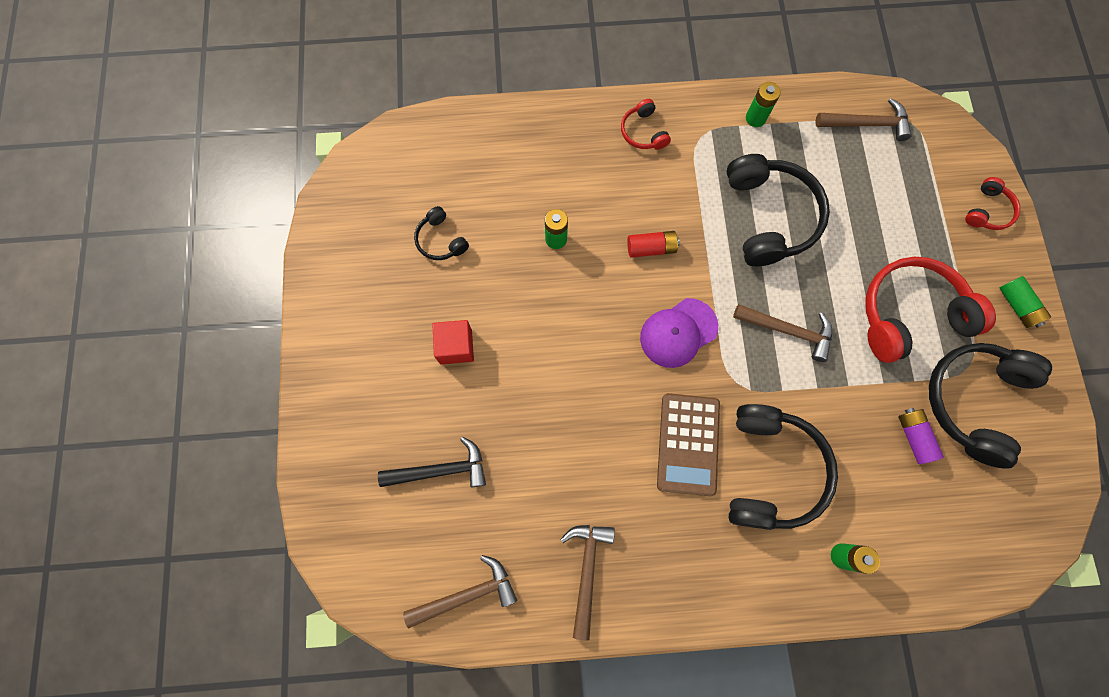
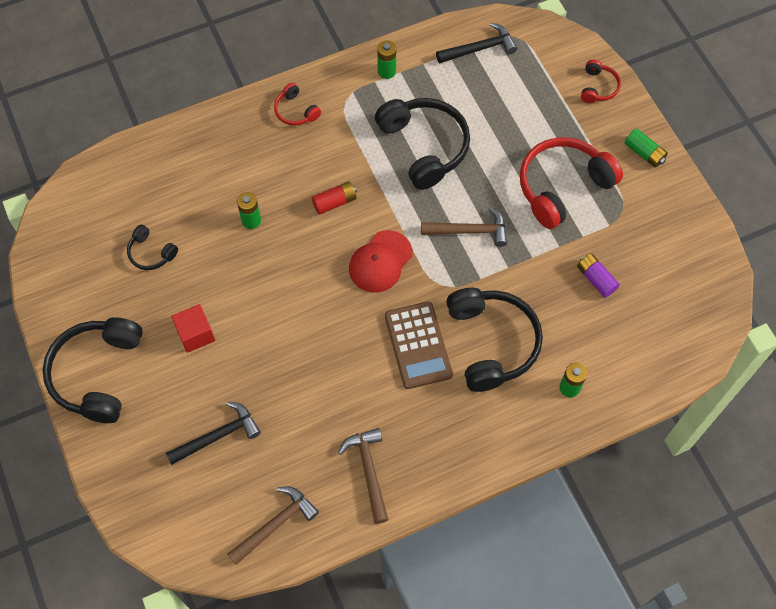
camera: 20 degrees left, 10 degrees down
(678, 333) = (380, 262): purple cap -> red cap
(866, 124) = (479, 49): brown hammer -> black hammer
(973, 401) = (633, 236): black headphones -> black headphones (97, 373)

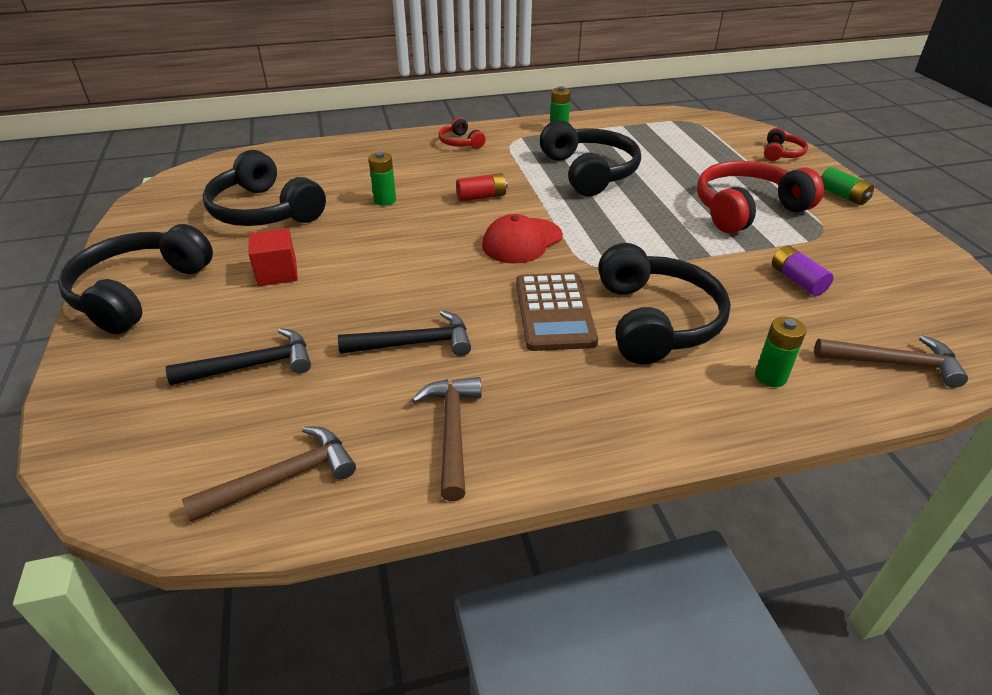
camera: 10 degrees right, 25 degrees down
(151, 253) = (264, 211): black headphones -> black headphones, size x2.07
(469, 231) = (633, 229): brown hammer -> brown hammer (893, 363)
(479, 49) = (654, 125): black hammer -> black hammer (414, 343)

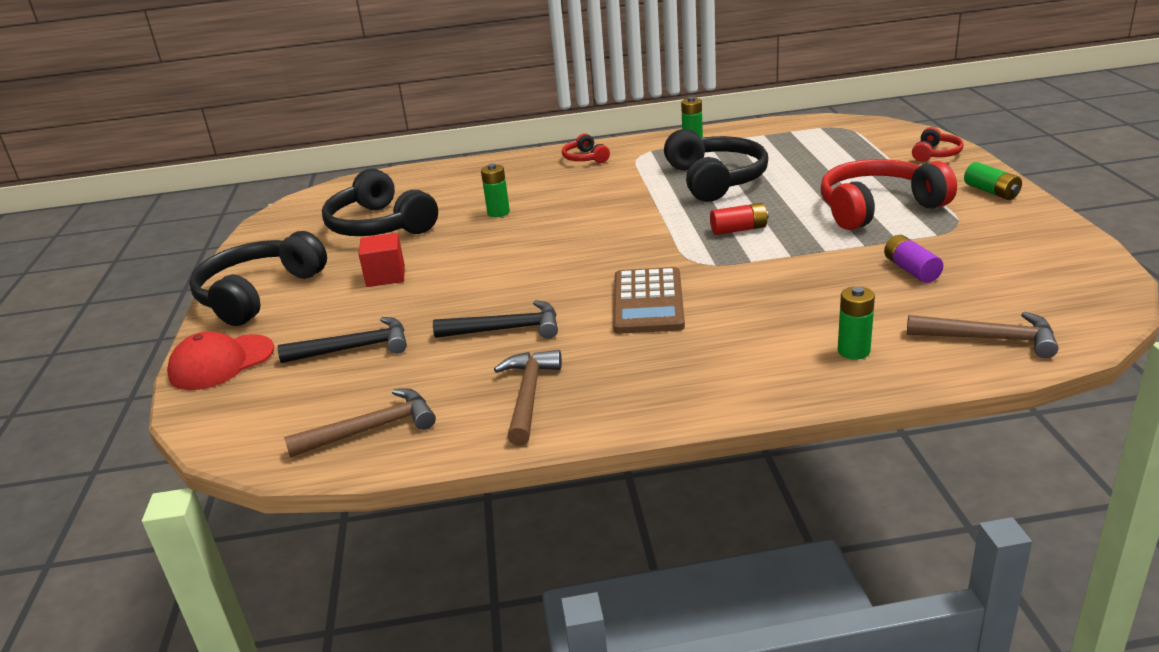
camera: 10 degrees right, 10 degrees down
(481, 197) = (596, 206): red battery -> red battery (739, 229)
(522, 241) = (629, 243): red cap -> red cap (221, 363)
(656, 320) = (749, 307): black headphones -> none

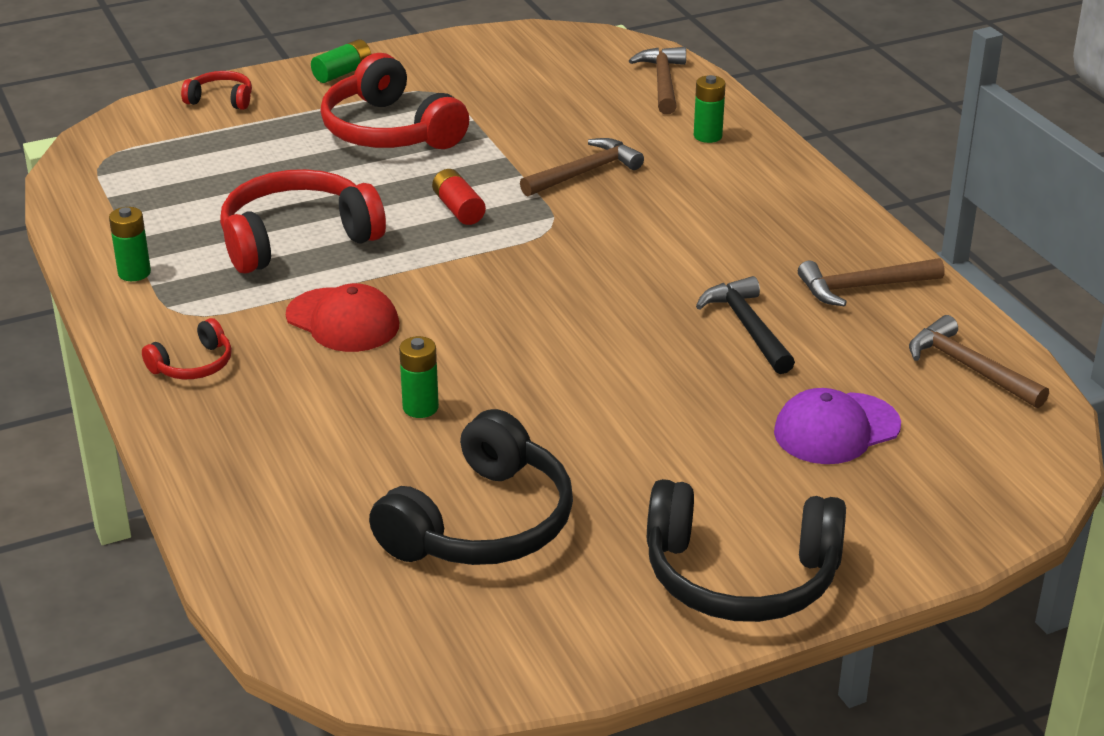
camera: 110 degrees left, 5 degrees up
(221, 363) = (920, 533): red cap -> red cap (343, 320)
(354, 348) = (836, 429): black hammer -> purple cap
(385, 276) = (650, 461): red cube -> none
(648, 302) = (654, 246): brown calculator -> none
(715, 180) = (297, 238): black headphones -> red headphones
(787, 282) = (584, 173): none -> brown hammer
(911, 270) = (542, 113): purple battery -> none

